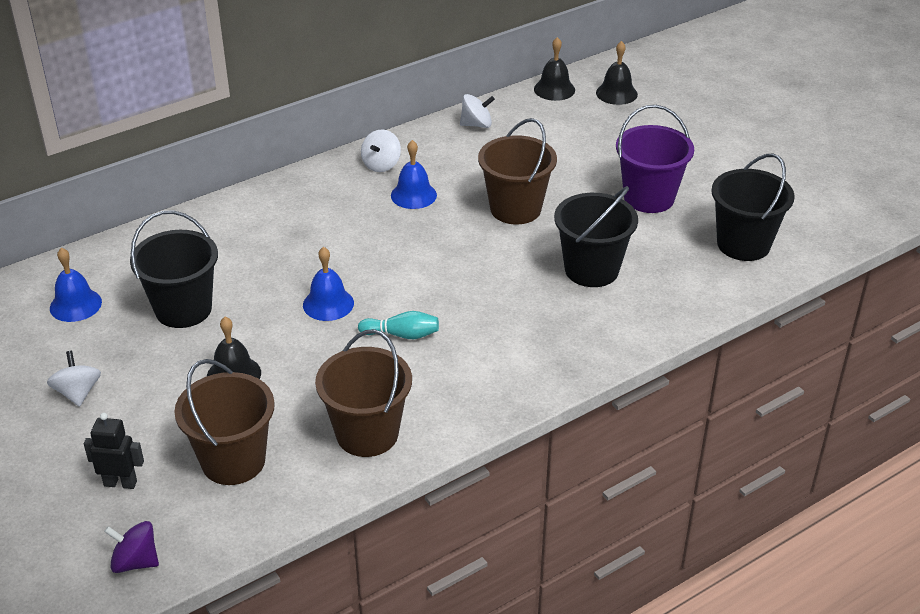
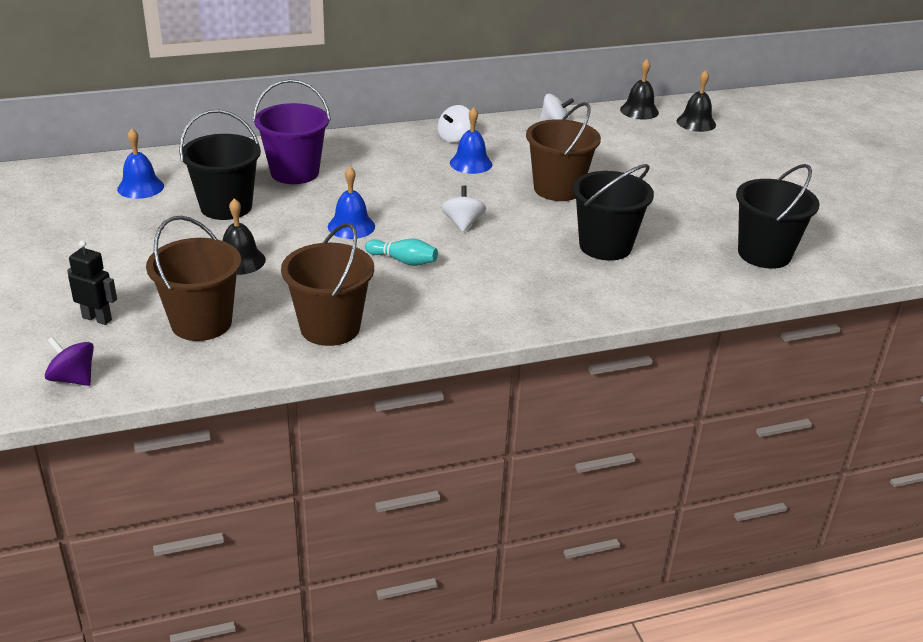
camera: 15 degrees right, 5 degrees down
(78, 393) = (103, 247): white spinning top -> white spinning top (463, 223)
(649, 198) = (688, 203): purple bucket -> purple bucket (294, 172)

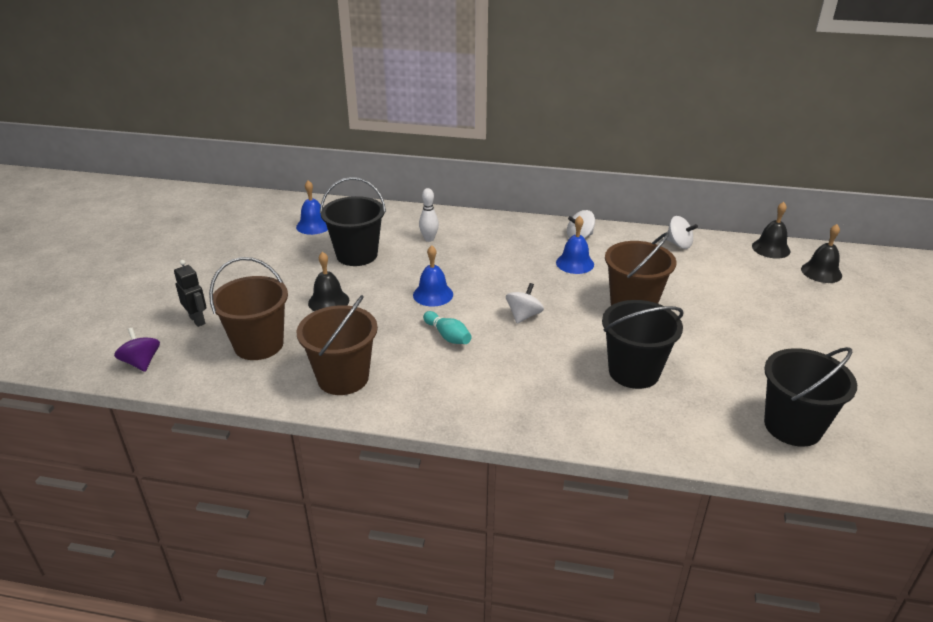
camera: 30 degrees right, 0 degrees up
(294, 172) = (429, 239): purple bucket -> white bowling pin

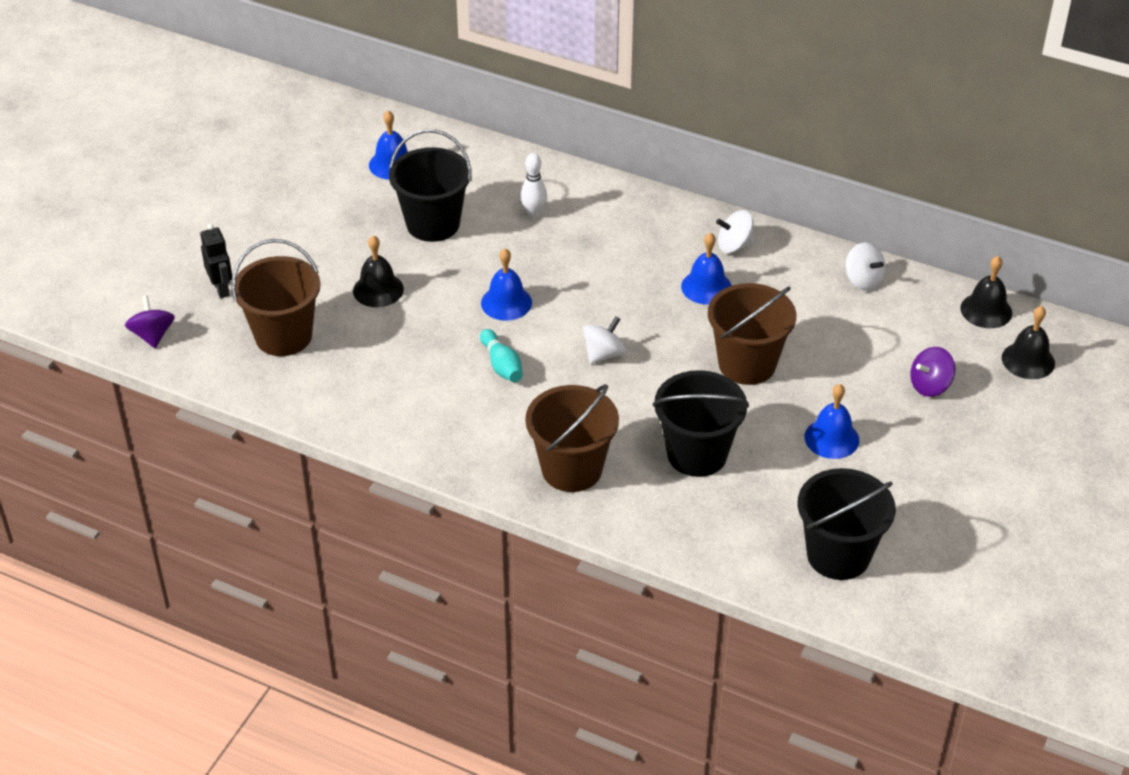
camera: 15 degrees right, 10 degrees up
(343, 378) = (365, 397): brown bucket -> brown bucket (572, 469)
(726, 343) = (831, 438): none -> blue bell
(769, 297) = (930, 385): none -> purple spinning top

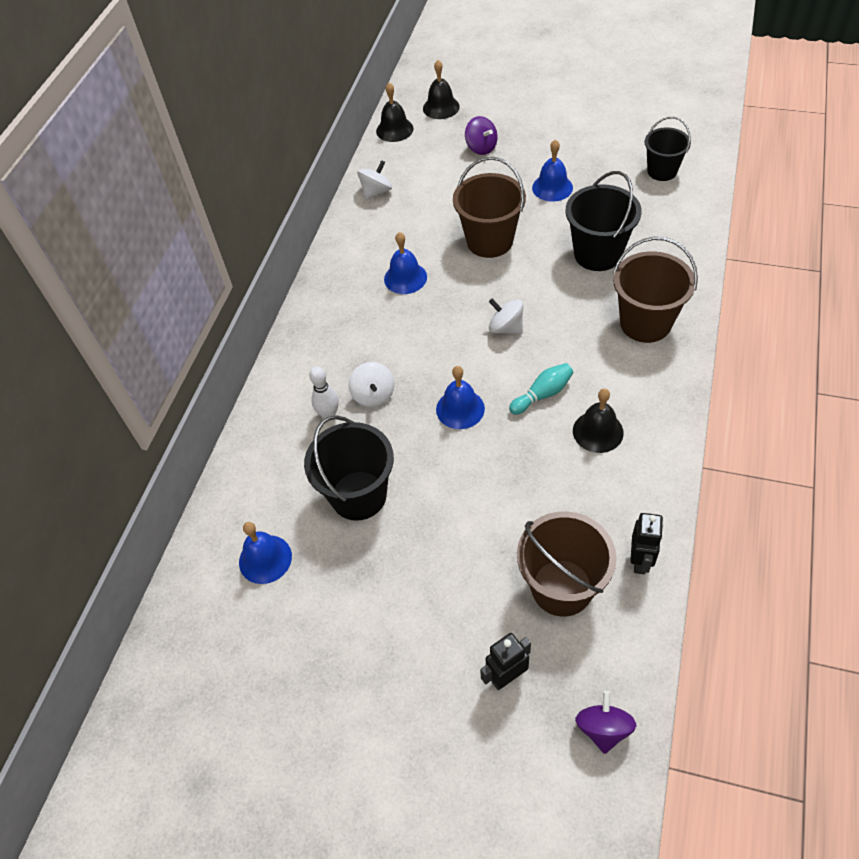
camera: 95 degrees left, 10 degrees up
(152, 335) = (603, 728): purple spinning top -> purple spinning top turned 120 degrees clockwise
(285, 393) = (640, 560): none -> black robot
(378, 290) = (469, 519): black bell -> black bell (598, 431)
(734, 245) = (349, 269): white spinning top -> white spinning top (373, 395)
(838, 555) = (662, 171): black bucket -> black bucket, size x0.66

